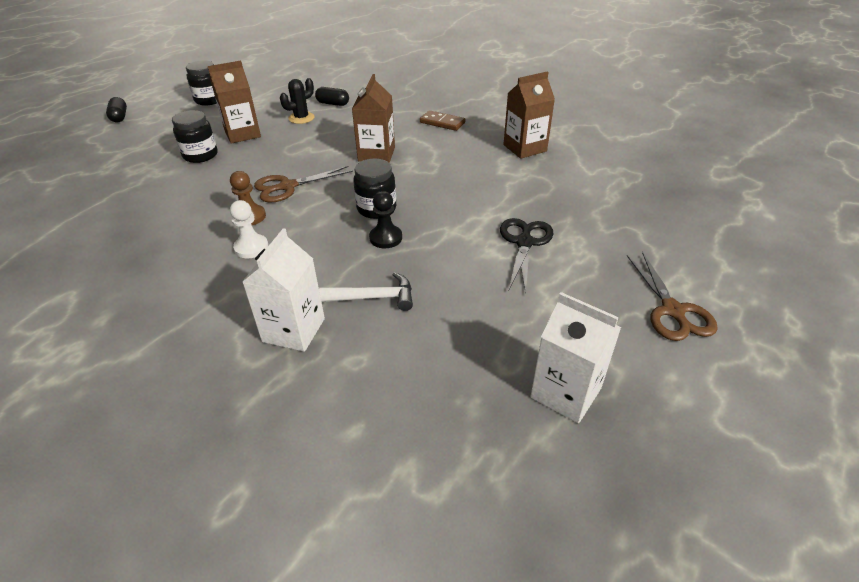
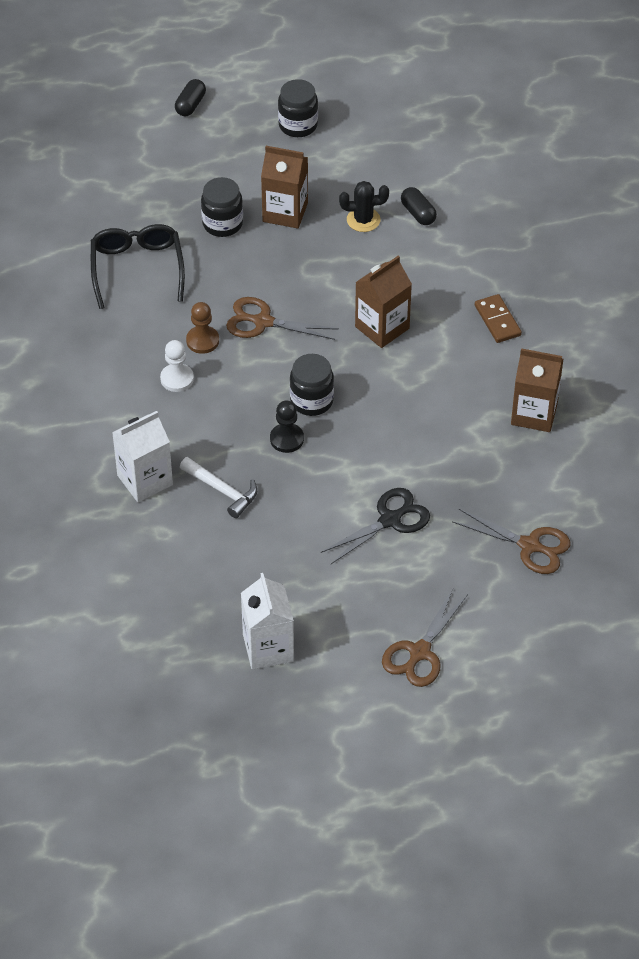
camera: 40 degrees right, 10 degrees up
(149, 202) = (137, 268): none -> black glasses
(627, 206) = (529, 545): none -> brown scissors

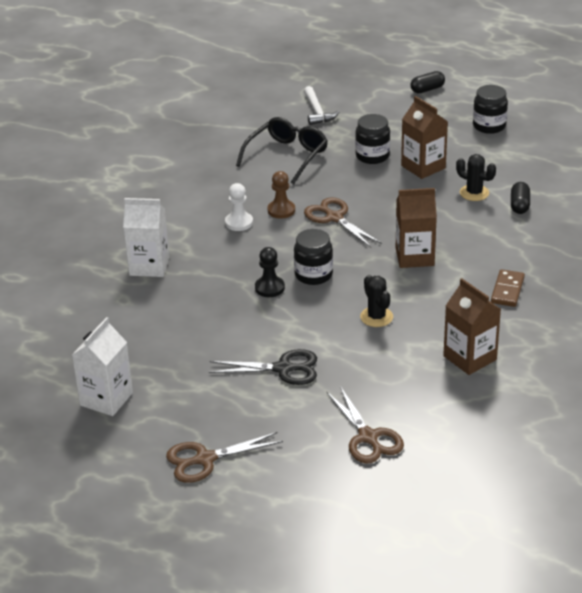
camera: 40 degrees right, 15 degrees down
(222, 491) = (190, 295): white hammer -> white hammer (317, 112)
(414, 416) = (376, 317): none -> black cactus

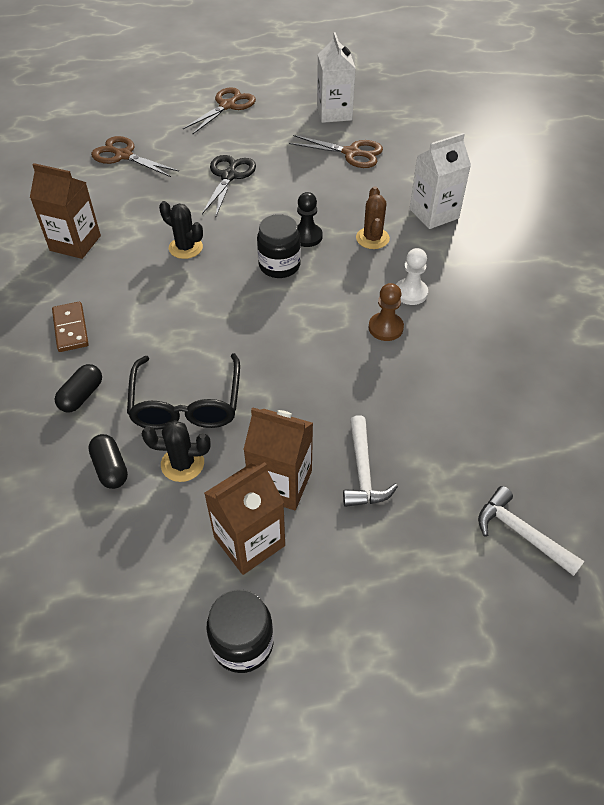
camera: 145 degrees right, 15 degrees up
(220, 267) = (372, 238): none -> brown cactus
(283, 369) = (229, 176): black scissors -> black scissors turned 135 degrees clockwise
(287, 156) = (466, 417): black glasses -> black glasses (186, 405)
(334, 218) = (320, 343): brown scissors -> brown scissors (351, 153)
(372, 156) = (363, 471): black jar -> white hammer
(414, 257) = (194, 329): brown carton -> brown carton (249, 541)
(427, 89) = (413, 707): black capsule -> black capsule (82, 396)

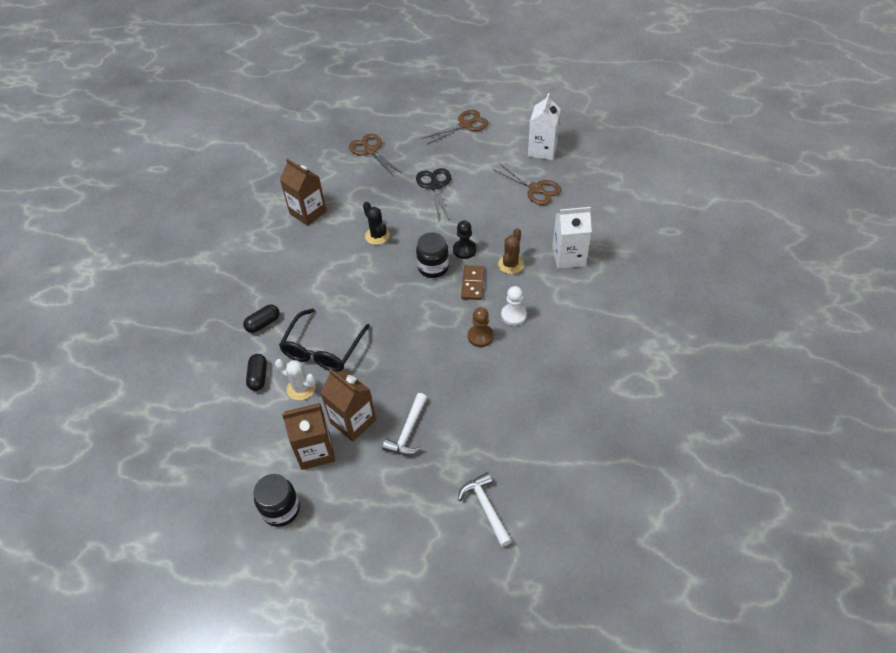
camera: 25 degrees right, 0 degrees up
(70, 329) = (277, 275): brown domino -> brown domino (472, 284)
(182, 463) = (301, 388): black cactus -> white cactus
(229, 176) = (435, 186): black scissors -> black scissors turned 45 degrees counterclockwise

